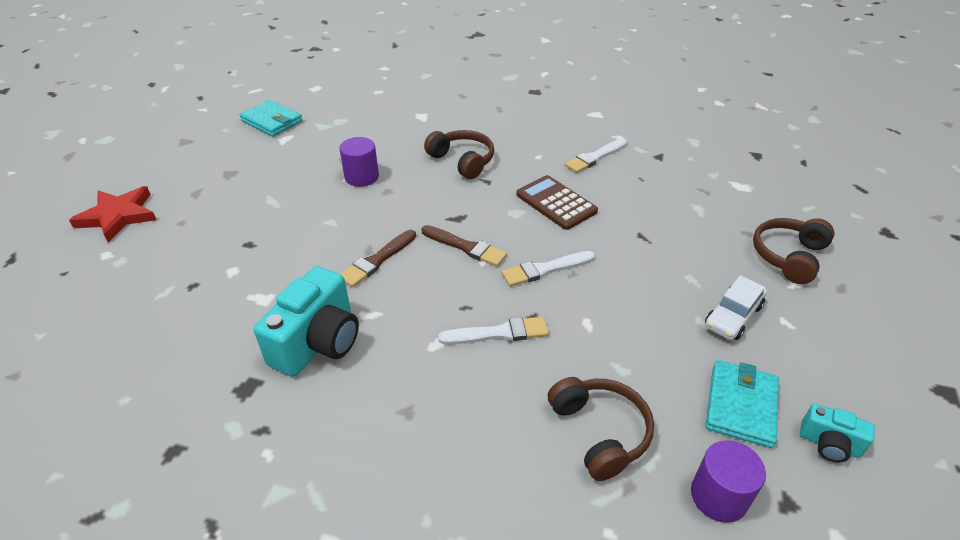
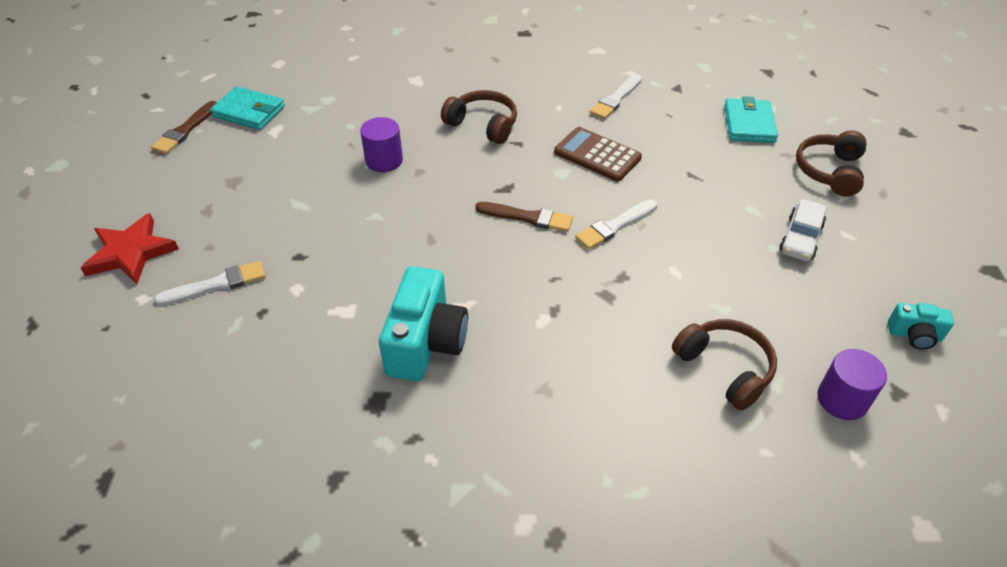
camera: 15 degrees left, 5 degrees up
(377, 260) = (445, 248): brown brush -> brown brush (185, 130)
(499, 333) = (597, 297): white brush -> white brush (217, 284)
(741, 405) = (834, 318): turquoise wallet -> turquoise wallet (749, 124)

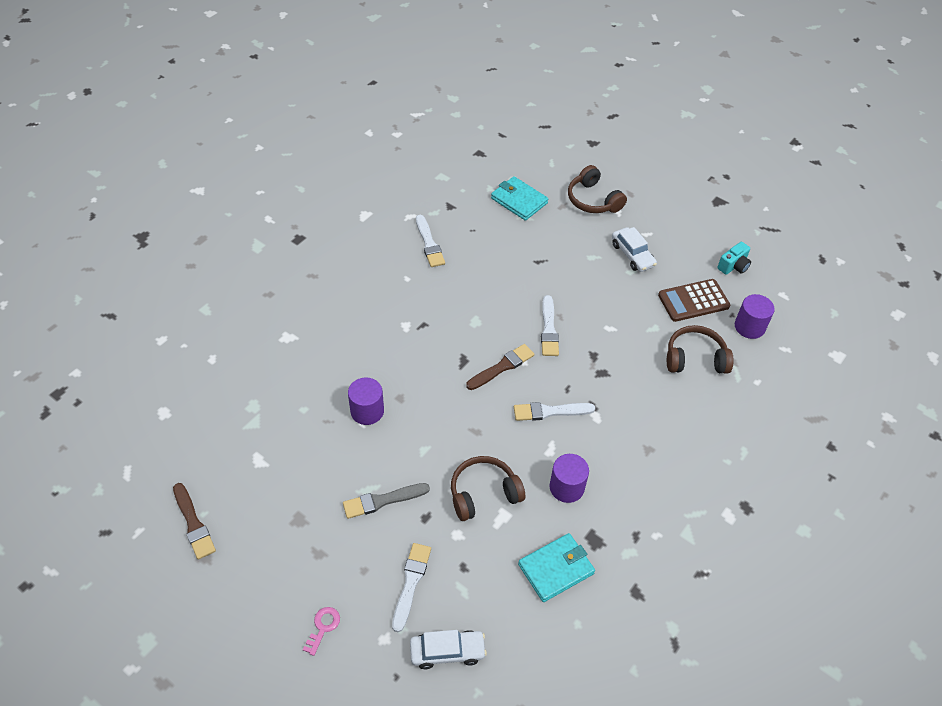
camera: 55 degrees left, 5 degrees up
(131, 252) = (323, 627): red star -> pink key
(154, 351) = (447, 652): none -> white car
(249, 111) = (214, 466): turquoise wallet -> turquoise wallet (556, 569)
(294, 219) = (382, 501): none -> grey brush
(426, 343) = (566, 487): turquoise camera -> purple cylinder
(483, 125) = (384, 331): brown headphones -> brown headphones (483, 493)
(510, 280) = (550, 412): none -> white brush
(597, 155) = (476, 292): brown calculator -> brown calculator (693, 301)

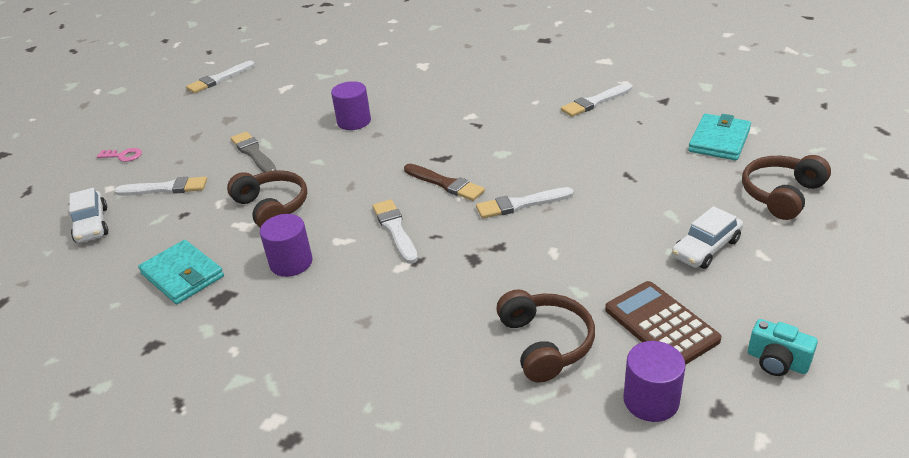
camera: 80 degrees right, 15 degrees down
(193, 524) = (219, 79): brown brush -> white brush

